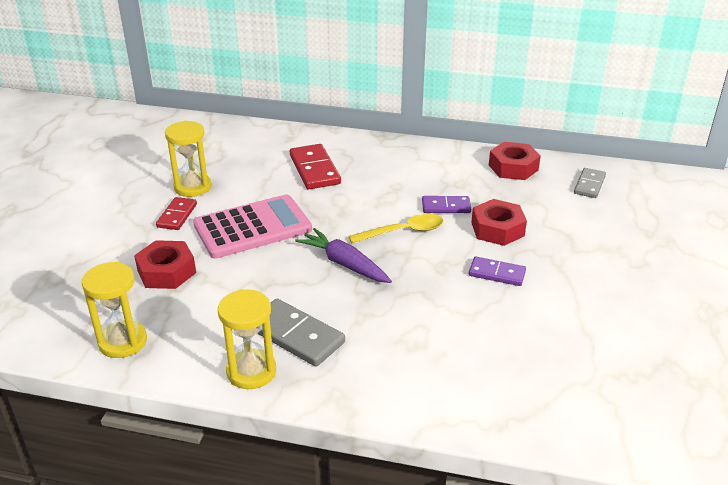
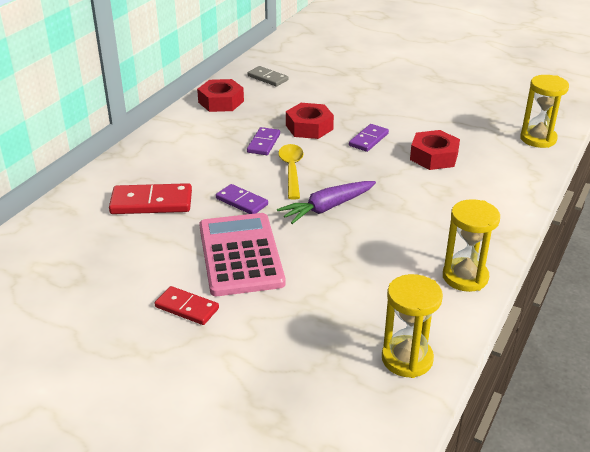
camera: 75 degrees left, 0 degrees up
(166, 272) = (295, 321): red nut -> red nut (434, 156)
(192, 187) = (130, 292): yellow hourglass -> yellow hourglass (538, 139)
(295, 335) = (422, 247): grey domino -> none
(334, 213) = (241, 202): none -> purple domino

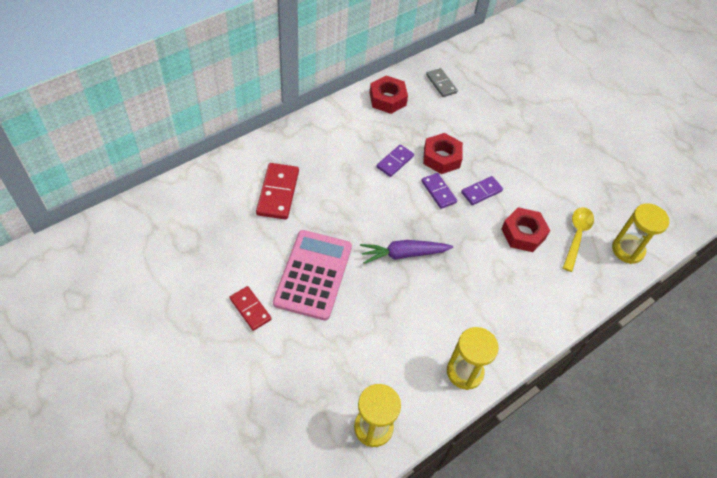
camera: 20 degrees right, 20 degrees up
(151, 202) = (278, 193): red domino -> red domino turned 75 degrees clockwise
(241, 202) = (343, 220): purple domino -> purple domino (438, 192)
(291, 170) = (399, 201): yellow spoon -> yellow spoon (576, 236)

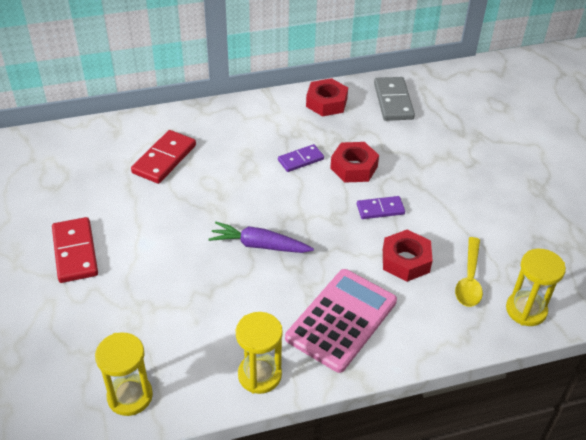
camera: 25 degrees right, 10 degrees down
(250, 309) = (75, 252): red domino -> red domino, size x1.58
(313, 274) = (155, 239): pink calculator -> pink calculator (341, 320)
(438, 192) = (331, 198): purple domino -> none
(441, 84) = (393, 101): grey domino -> grey domino, size x1.58
(576, 236) = (469, 279): yellow spoon -> yellow spoon turned 150 degrees clockwise

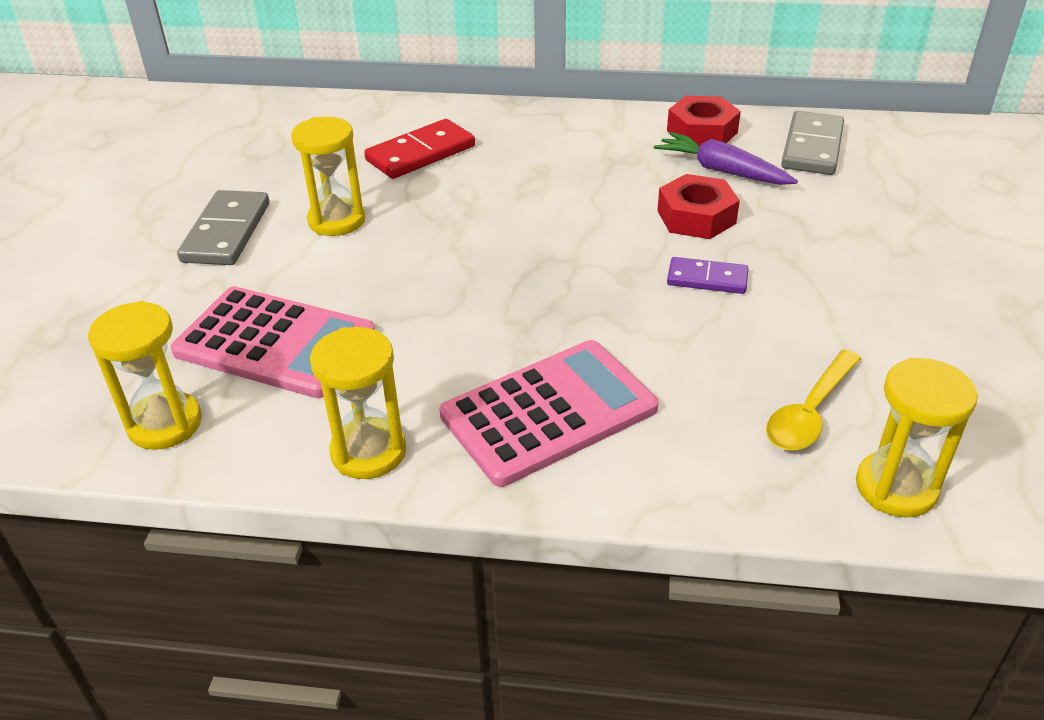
camera: 25 degrees right, 5 degrees down
(75, 252) = (227, 232): red domino -> grey domino
(142, 224) = (336, 220): none -> yellow hourglass
(160, 322) = (275, 343): none -> pink calculator
(259, 245) = (484, 282): purple carrot -> purple carrot (722, 171)
(300, 160) = (617, 191): purple domino -> none
(405, 261) = (709, 358): red nut -> none

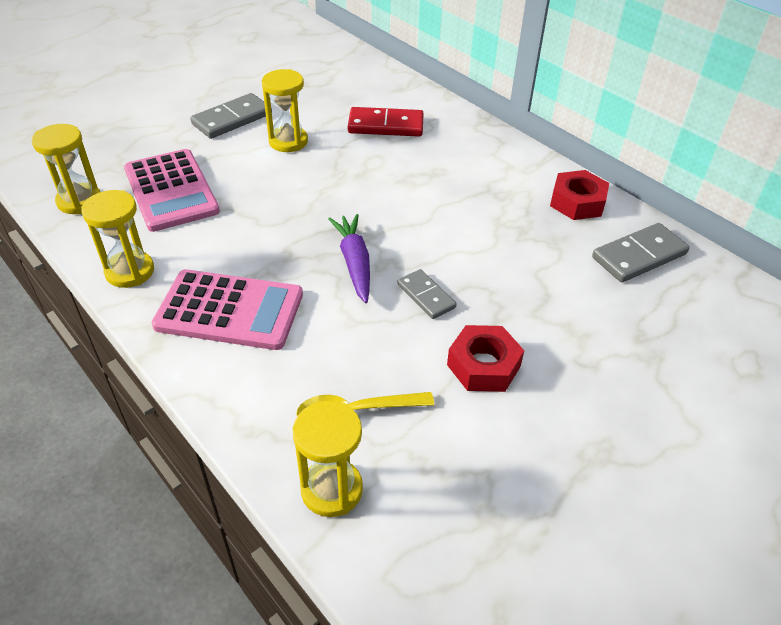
camera: 40 degrees right, 5 degrees up
(696, 217) = (481, 255): red nut -> red nut (483, 365)
(707, 279) = (426, 296): purple domino -> grey domino
(722, 171) = (547, 235): purple carrot -> purple carrot (354, 263)

